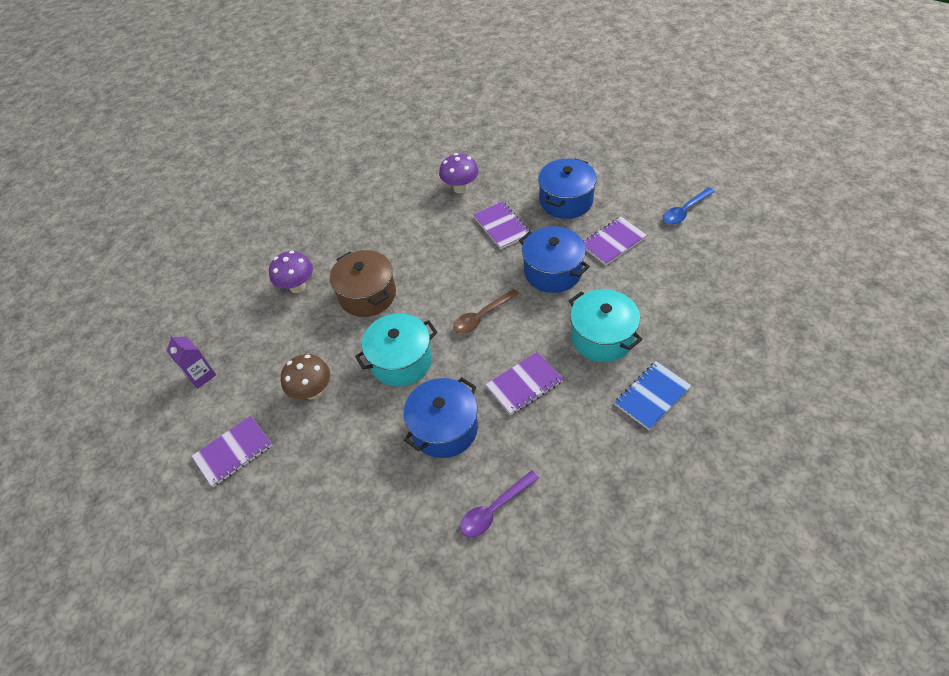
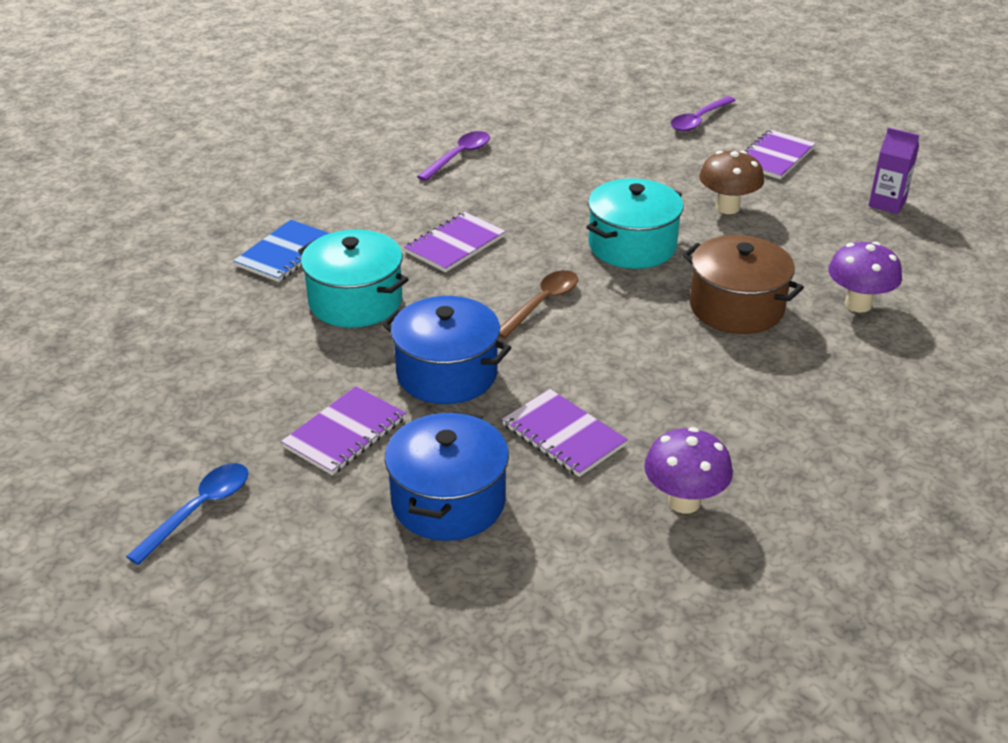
camera: 160 degrees right, 15 degrees down
(255, 527) = (698, 120): none -> purple spoon
(444, 428) = (541, 199): blue pot -> none

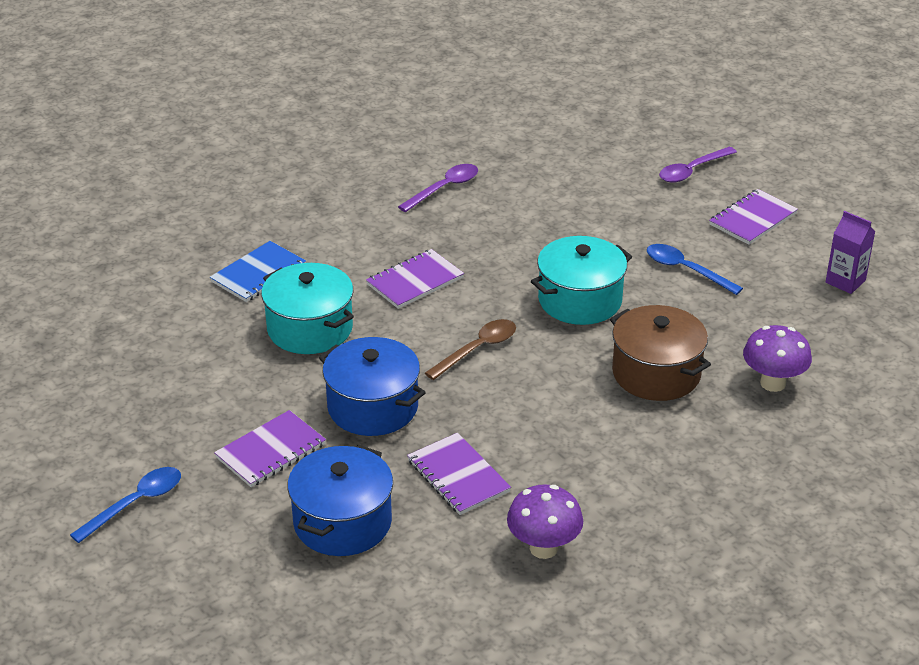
camera: 10 degrees right, 0 degrees up
(727, 207) = (685, 270): brown mushroom -> blue spoon

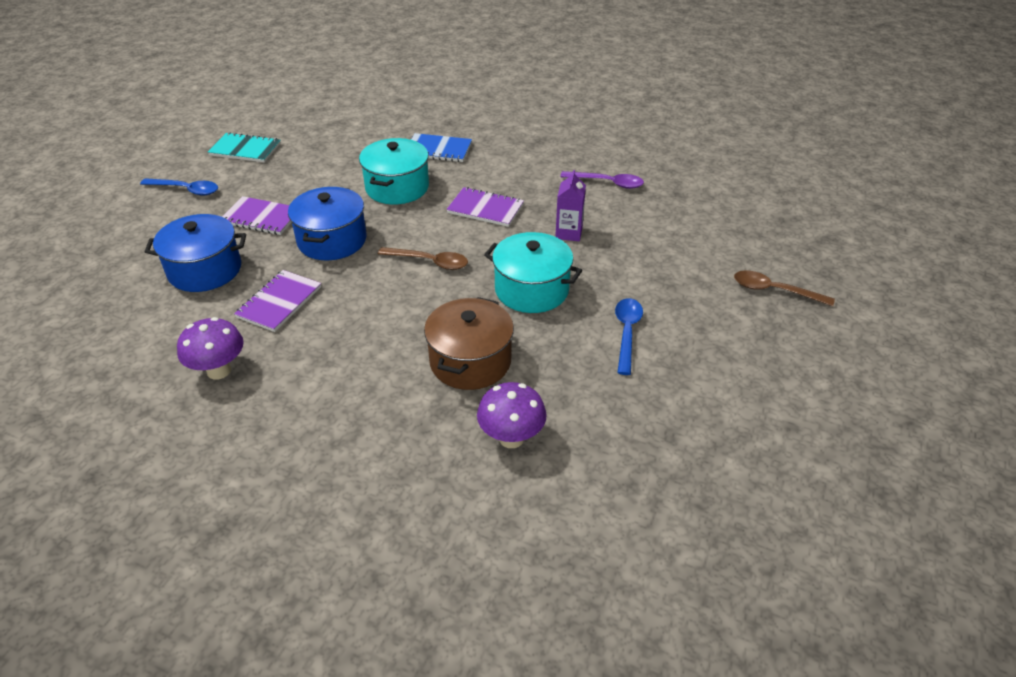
camera: 60 degrees right, 5 degrees up
(84, 428) = (245, 149): none -> turquoise notebook
(691, 171) = (774, 290): purple spoon -> brown spoon
(752, 219) = (744, 349): purple notebook -> none
(845, 281) = (711, 442): purple carton -> purple carton (569, 233)

